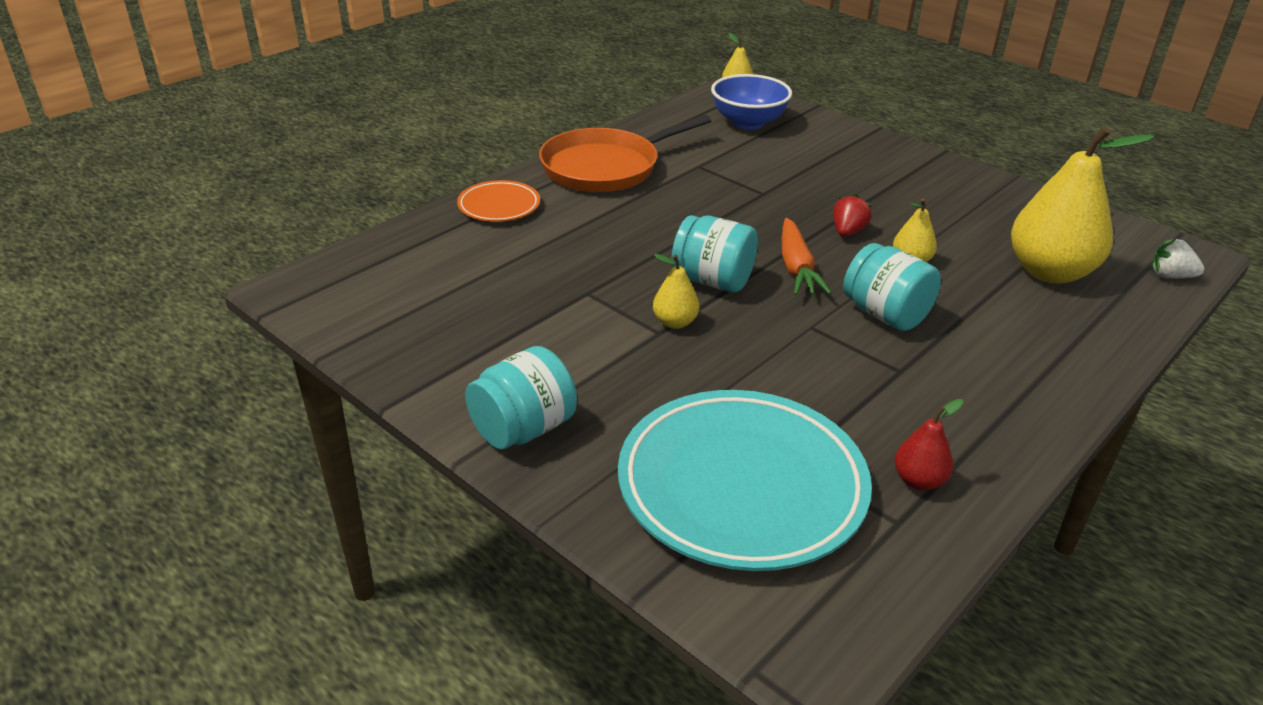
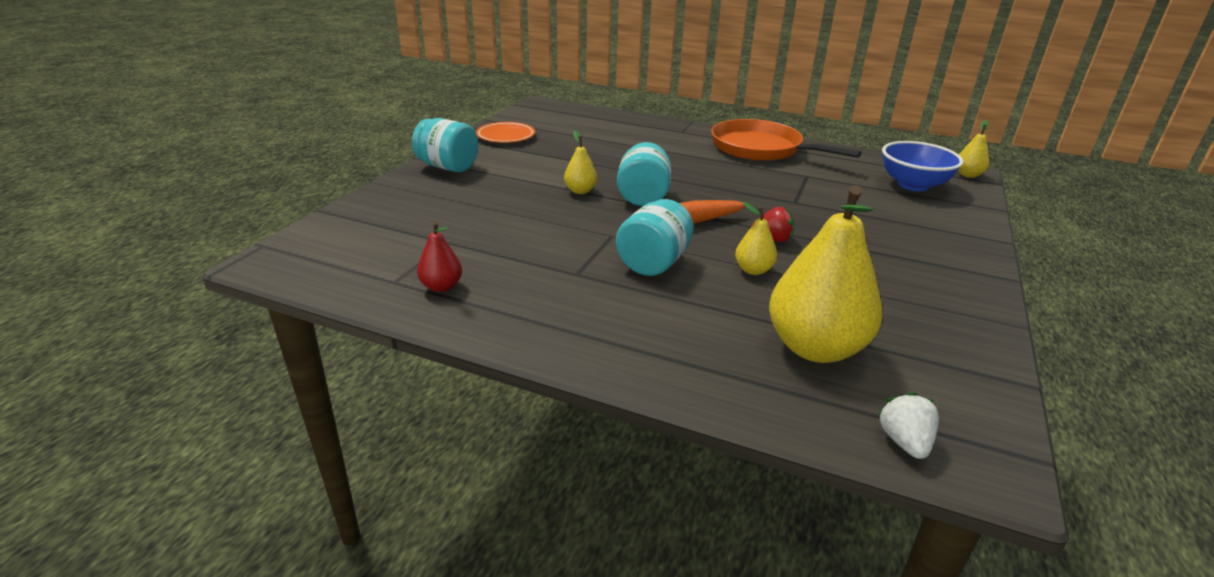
camera: 70 degrees right, 5 degrees down
(499, 206) = (671, 129): orange plate -> orange plate (505, 136)
(741, 486) = (416, 227): turquoise plate -> none

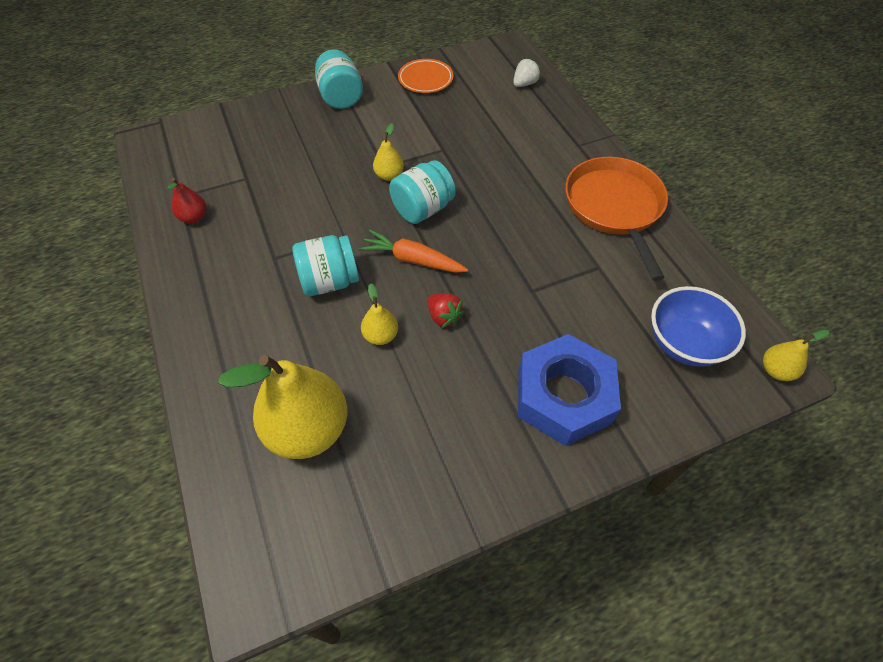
camera: 45 degrees right, 25 degrees up
(904, 442) = (240, 533): white strawberry -> white strawberry (524, 84)
(912, 236) = (563, 396): none -> blue nut

